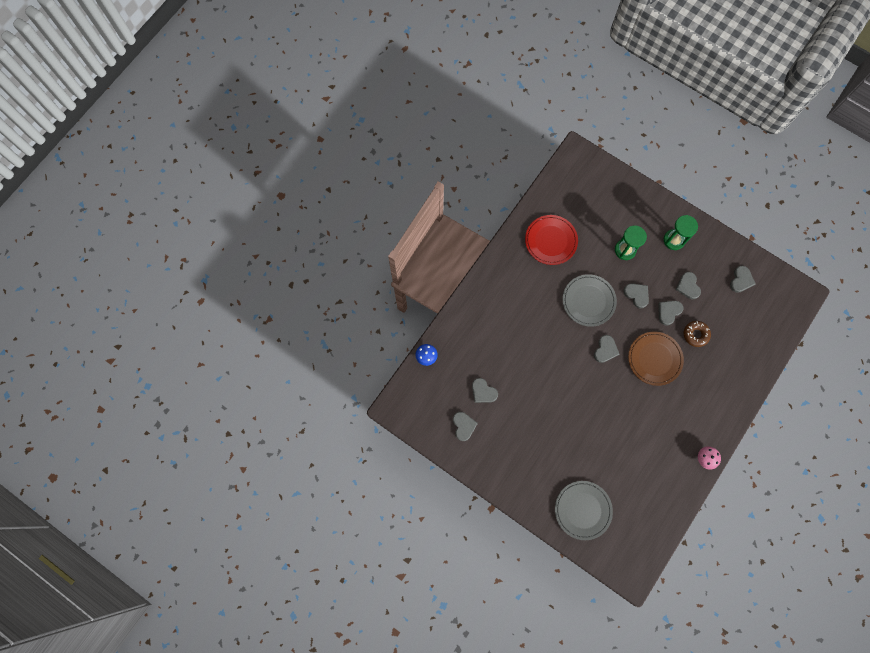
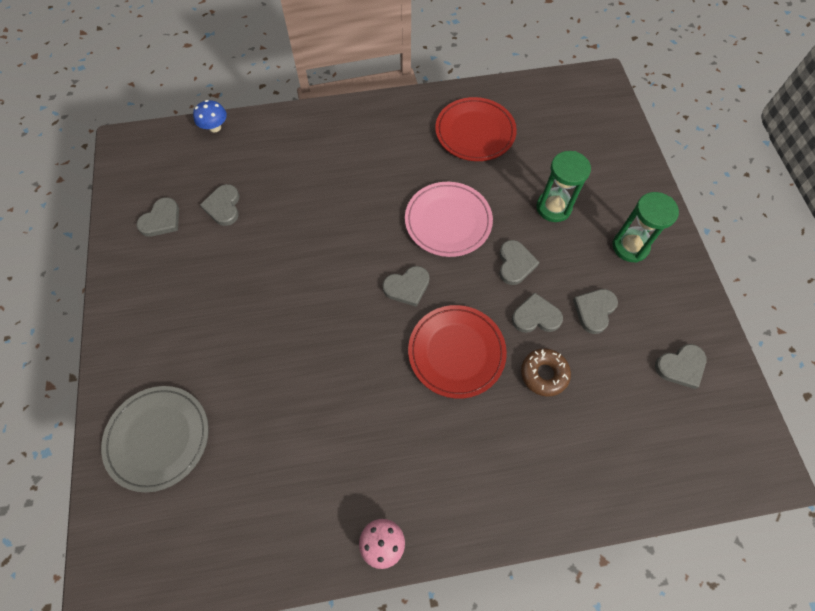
camera: 45 degrees right, 10 degrees down
(588, 301) = (448, 221): grey plate -> pink plate
(654, 359) = (456, 352): brown plate -> red plate

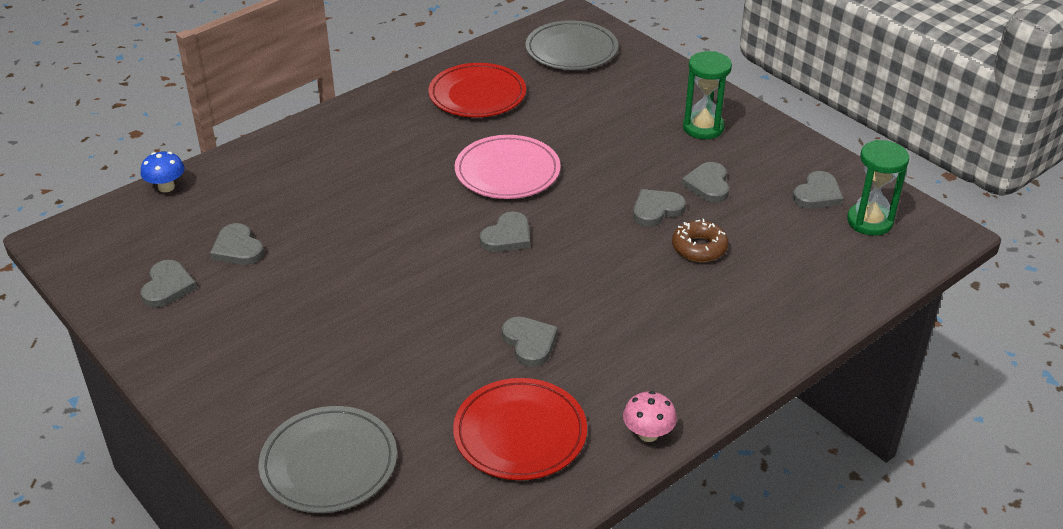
camera: 30 degrees left, 25 degrees down
(456, 352) = (600, 265): red plate -> red plate (520, 433)
(515, 264) = (603, 179): grey heart -> grey heart (529, 343)
(553, 207) = (606, 125): green hourglass -> green hourglass (869, 221)
(576, 115) = (571, 50): none -> grey plate

